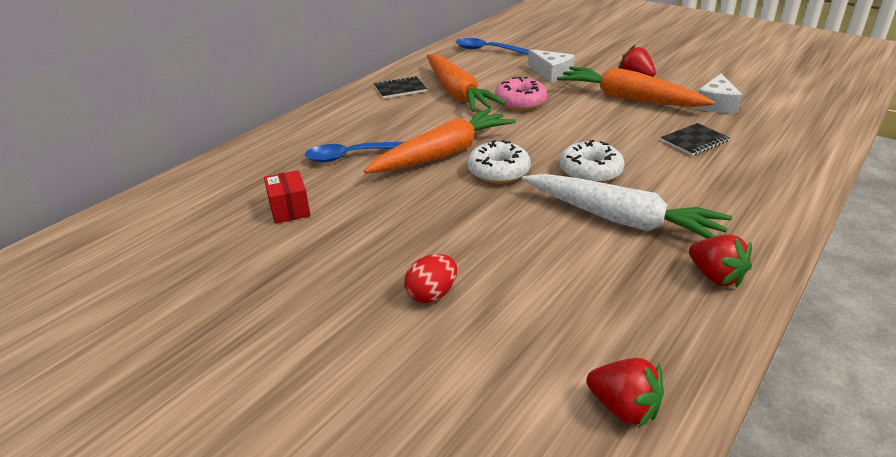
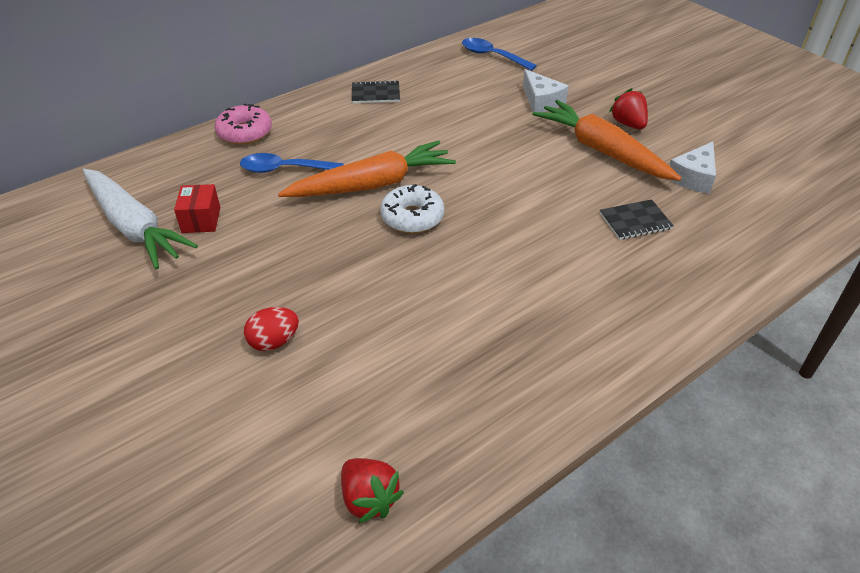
camera: 15 degrees right, 10 degrees up
(457, 93) = (429, 110): orange carrot -> none
(520, 102) = (485, 134): pink donut -> pink donut (245, 133)
(590, 171) = (502, 237): white donut -> none
(622, 220) = (496, 302): white carrot -> white carrot (134, 227)
(715, 276) = (543, 388): red strawberry -> none

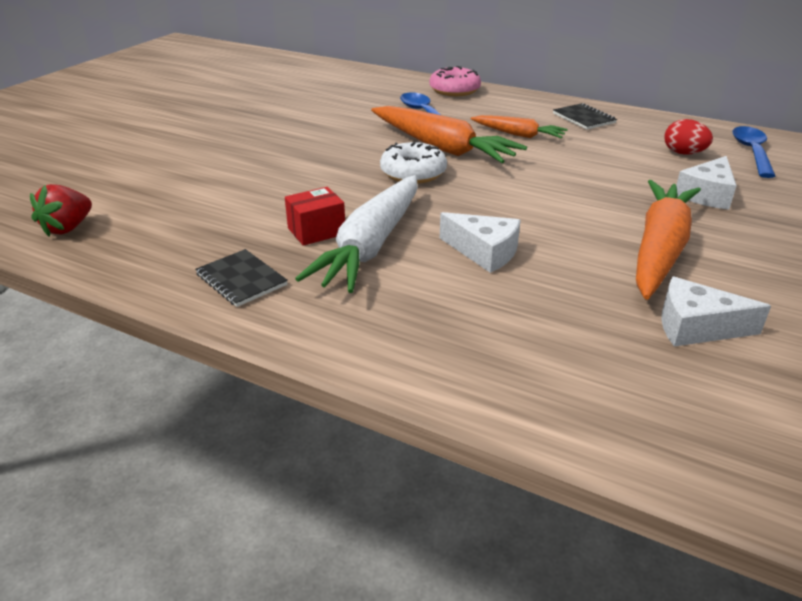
camera: 65 degrees right, 10 degrees down
(134, 227) = (306, 90): white carrot -> white carrot (371, 246)
(201, 220) = (332, 105): red box -> red box (316, 231)
(274, 341) = (216, 158): red egg -> red egg (683, 153)
(380, 136) = (518, 134): none -> orange carrot
(568, 226) = (484, 252): none -> white cheese
(628, 124) = (749, 258): red strawberry -> none
(635, 221) = (540, 294): black notebook -> black notebook (241, 280)

